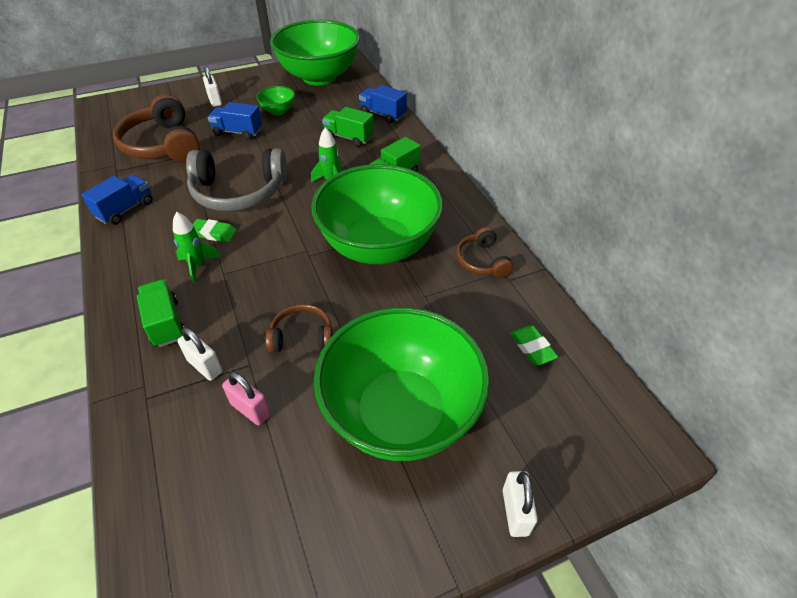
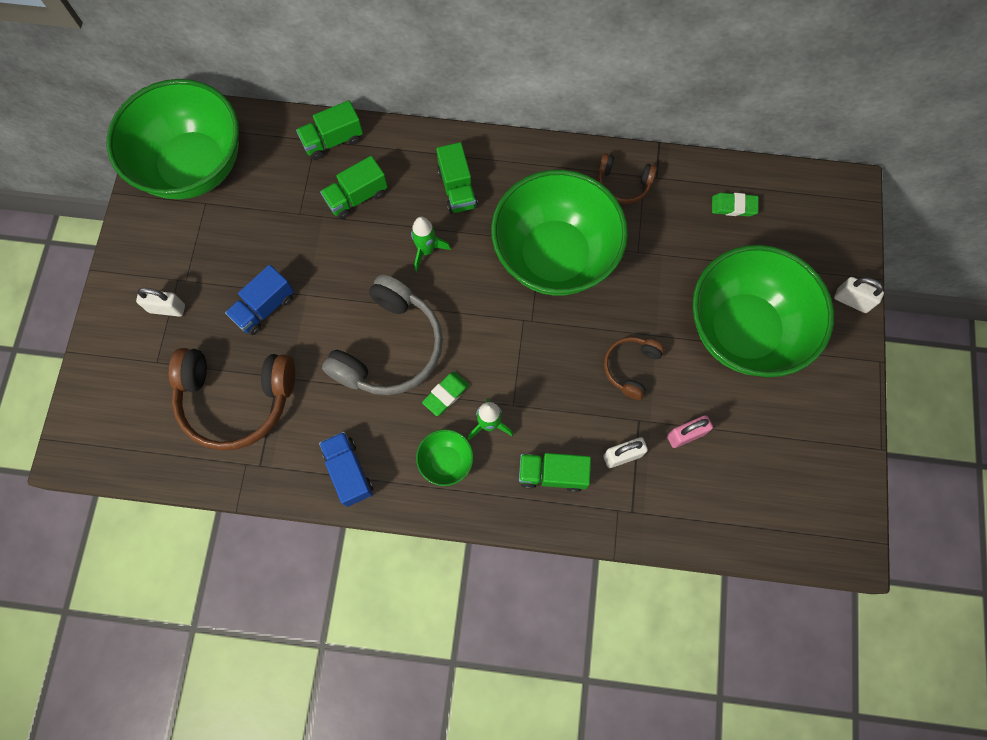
camera: 60 degrees left, 25 degrees up
(278, 111) = (246, 246): green bowl -> green bowl (446, 461)
(382, 114) = (333, 140): blue truck -> green truck

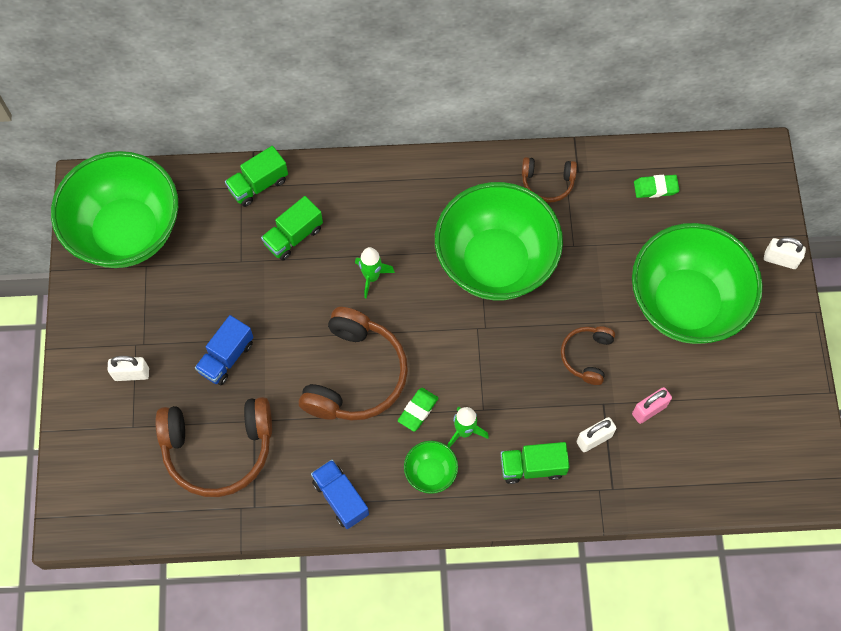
camera: 10 degrees left, 5 degrees down
(389, 347) = (355, 375): grey headphones -> brown headphones
(457, 189) = (389, 213): green truck -> none

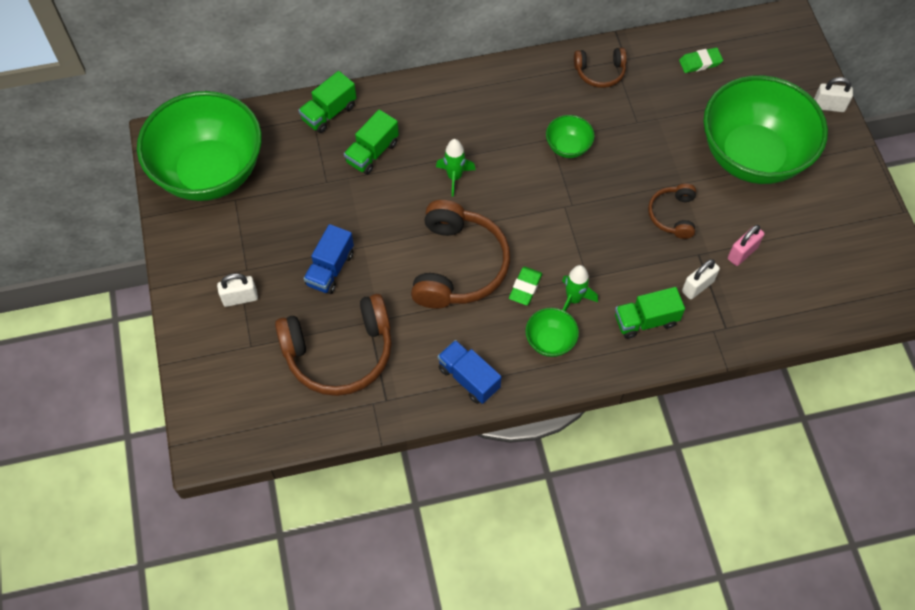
camera: 10 degrees left, 5 degrees down
(495, 262) = (568, 147): green bowl -> green bowl, size x0.41

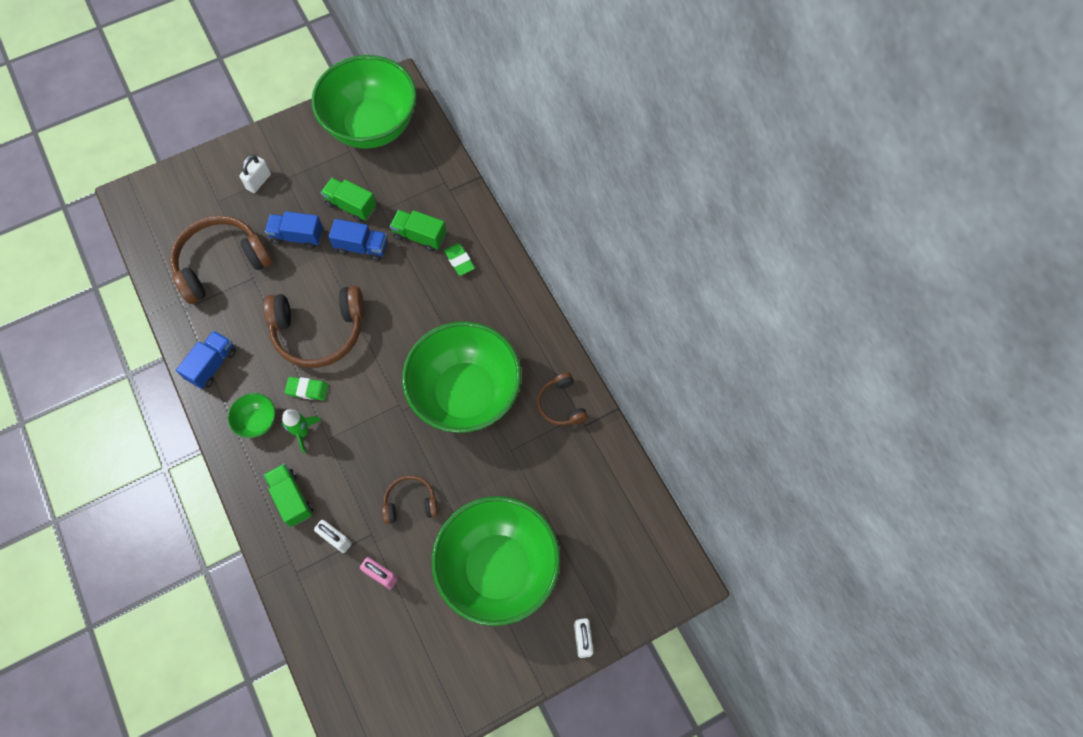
camera: 75 degrees right, 5 degrees up
(240, 298) = (259, 181): white padlock -> white padlock turned 60 degrees clockwise
(329, 113) = (453, 193): green truck -> green truck (351, 206)
(339, 352) = (221, 264): brown headphones -> brown headphones turned 90 degrees clockwise
(367, 208) = (362, 247): none -> blue truck
(454, 177) = (409, 306): green rocket -> none
(568, 147) = (465, 394): green bowl -> green bowl, size x2.46
(700, 62) = (602, 497): green eraser -> green eraser (459, 261)

